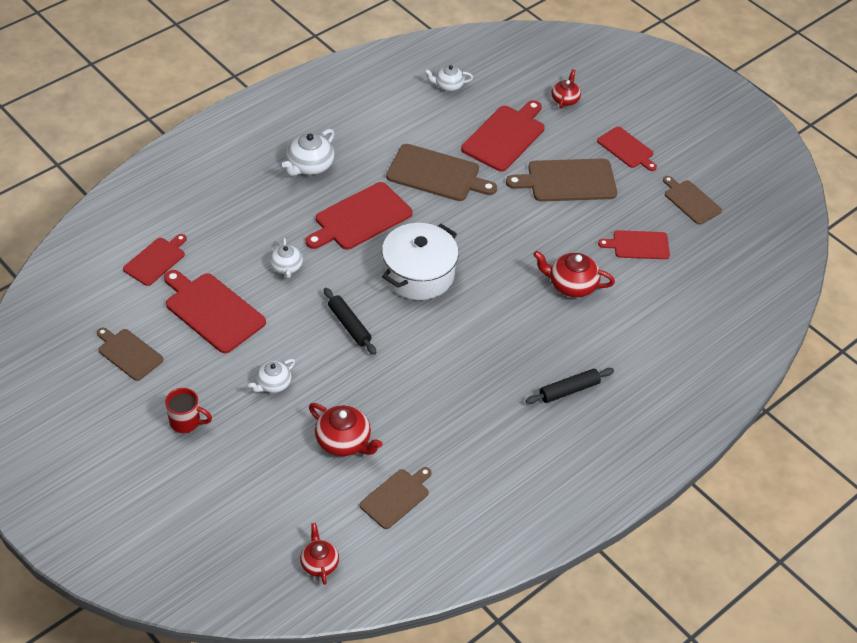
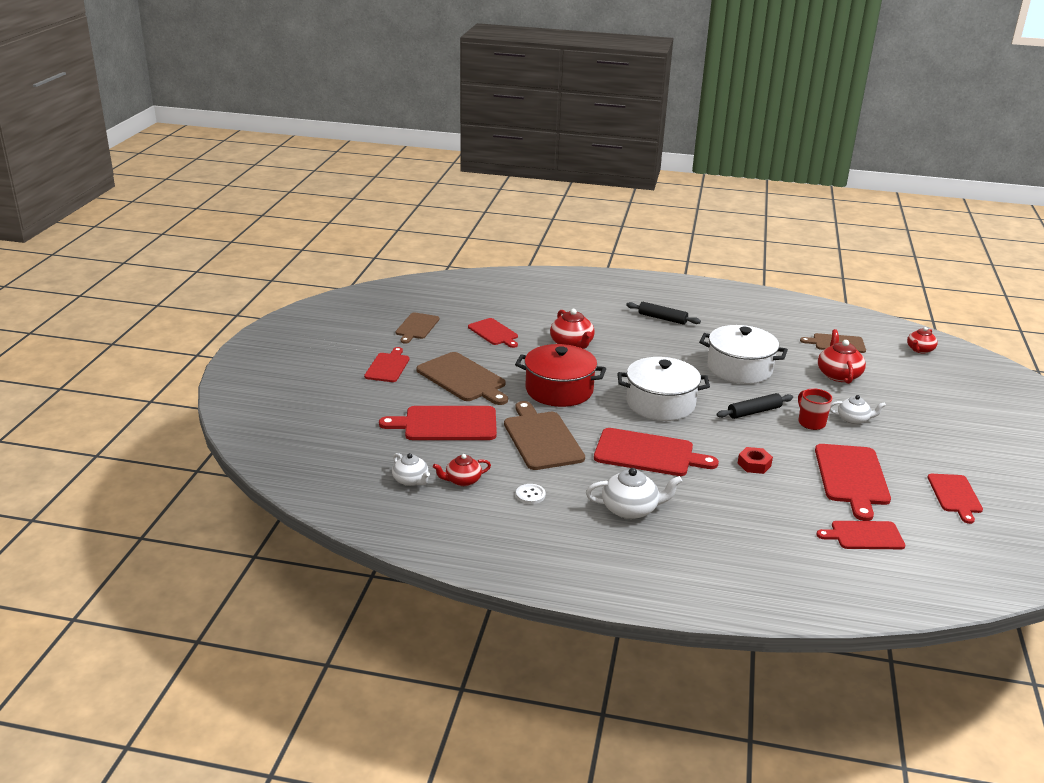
camera: 125 degrees left, 20 degrees down
(128, 353) = (955, 495): brown cutting board -> red cutting board
(186, 422) = (945, 438): red mug -> red mug (810, 422)
(286, 267) = (754, 464): white teapot -> red nut
(349, 325) = (754, 412): black rolling pin -> black rolling pin turned 45 degrees clockwise
(375, 129) = (530, 495): none -> white button
(422, 373) = (739, 369): none -> white pot
(497, 226) = (559, 390): none -> red pot
(565, 99) = (355, 413): red teapot -> red teapot (462, 480)

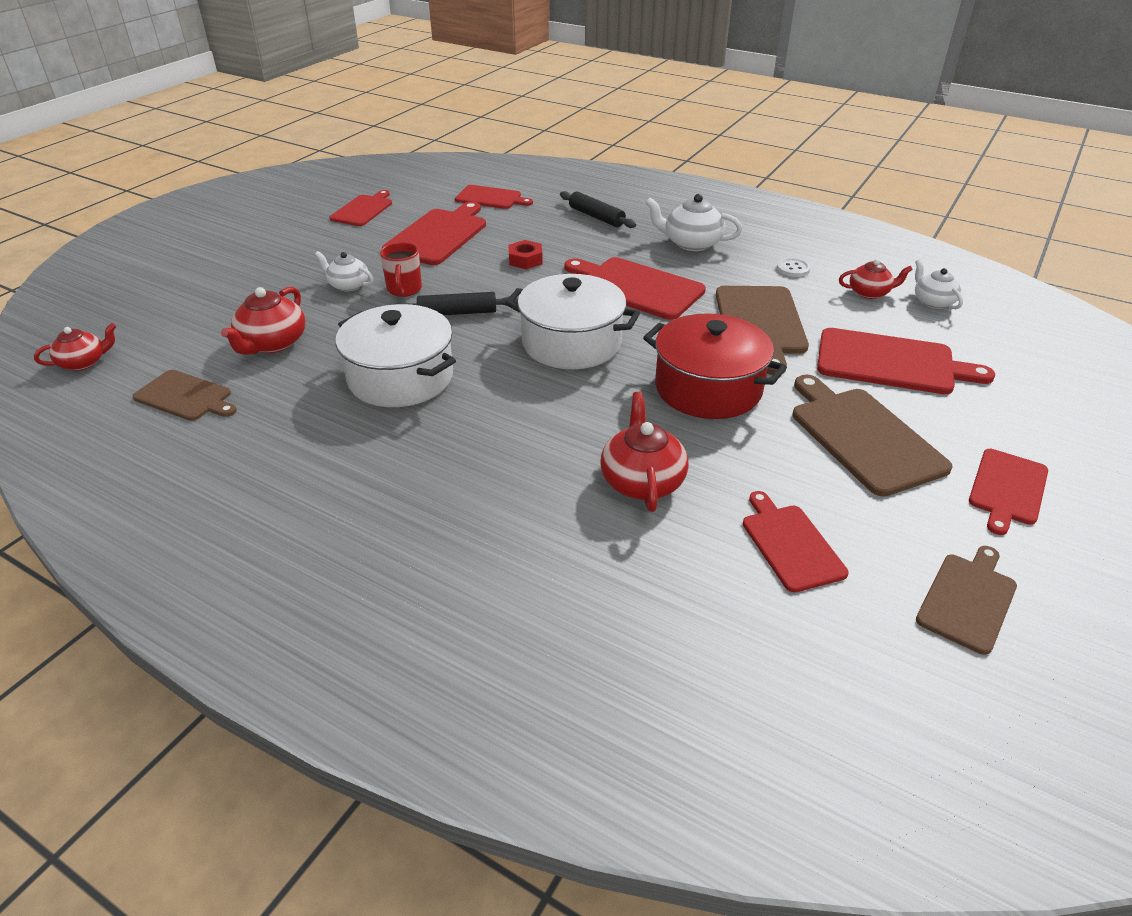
camera: 160 degrees left, 10 degrees up
(662, 318) = (416, 518): black rolling pin -> black rolling pin (596, 217)

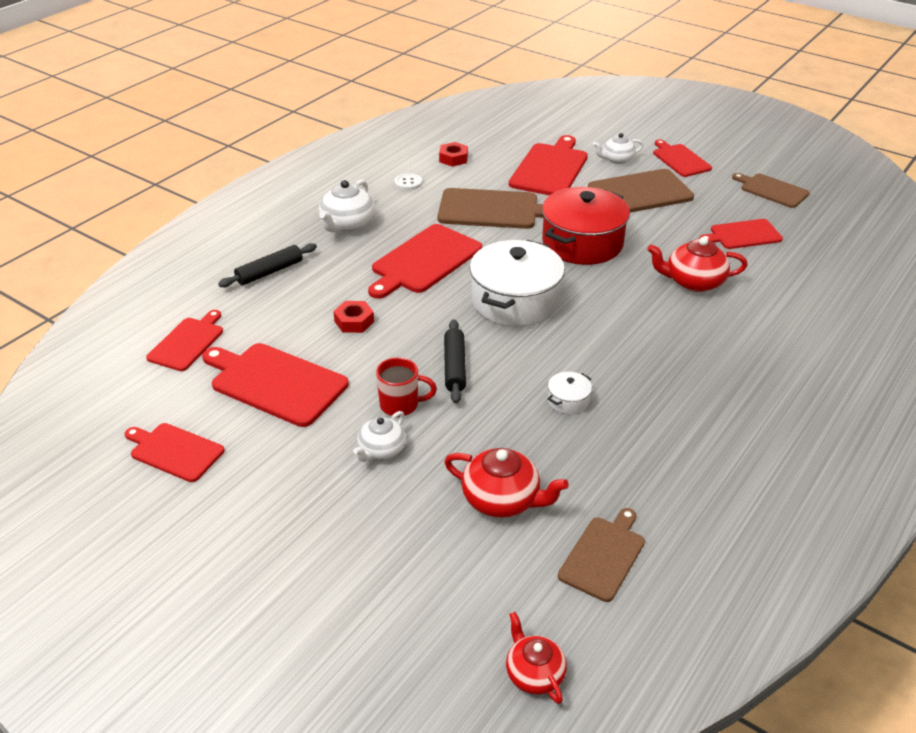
camera: 85 degrees left, 0 degrees up
(400, 378) = (568, 401): white pot -> white pot, size x0.42
(869, 293) = (453, 158): red teapot -> red nut
(932, 301) = (470, 138): white teapot -> white teapot (617, 159)
(1007, 489) = (680, 159): red cutting board -> red cutting board turned 150 degrees counterclockwise

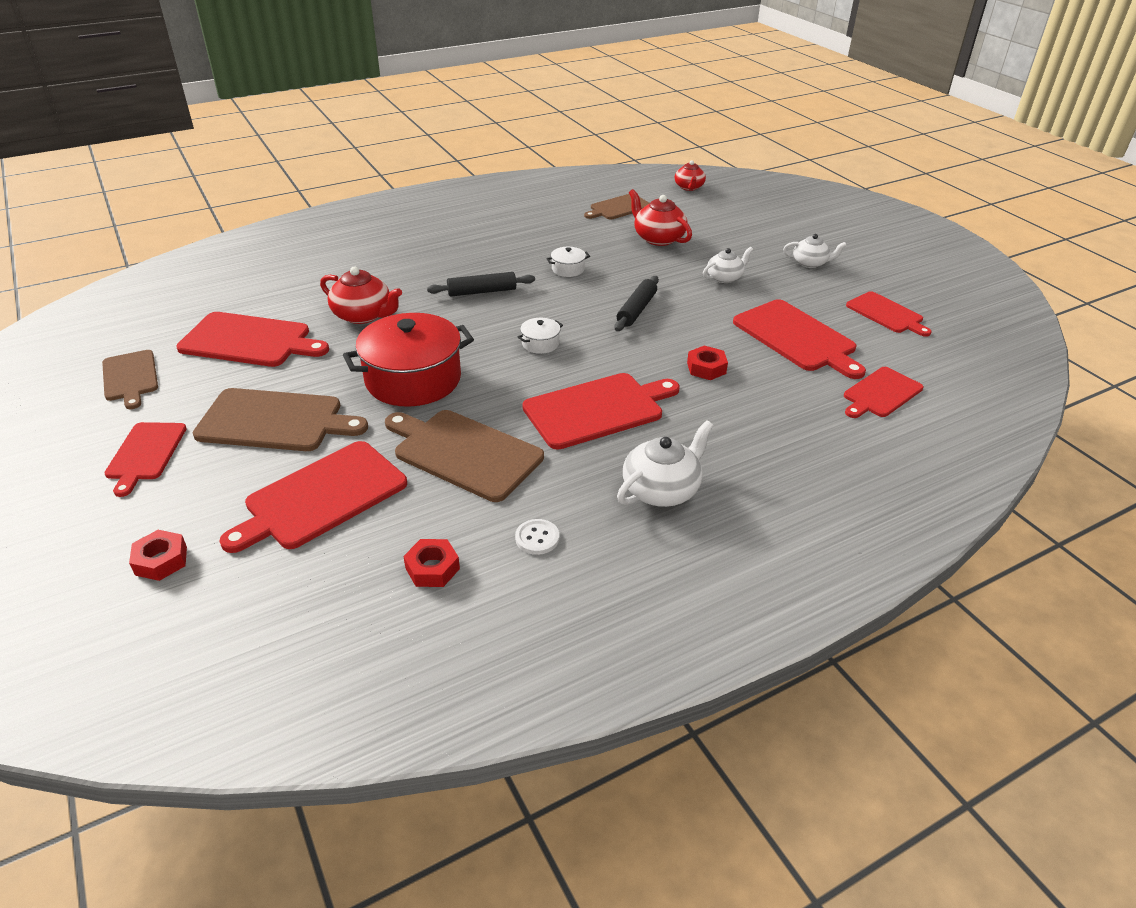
camera: 155 degrees left, 0 degrees up
(270, 272) = (782, 448): black rolling pin -> black rolling pin (482, 291)
(401, 405) = (696, 297): red mug -> none
(515, 301) = (540, 344): white pot -> white pot, size x0.42
(591, 129) = (161, 560): none -> red nut
(617, 159) = (218, 482): white teapot -> white teapot (810, 263)
(743, 235) = (249, 341): red cutting board -> red cutting board, size x1.60

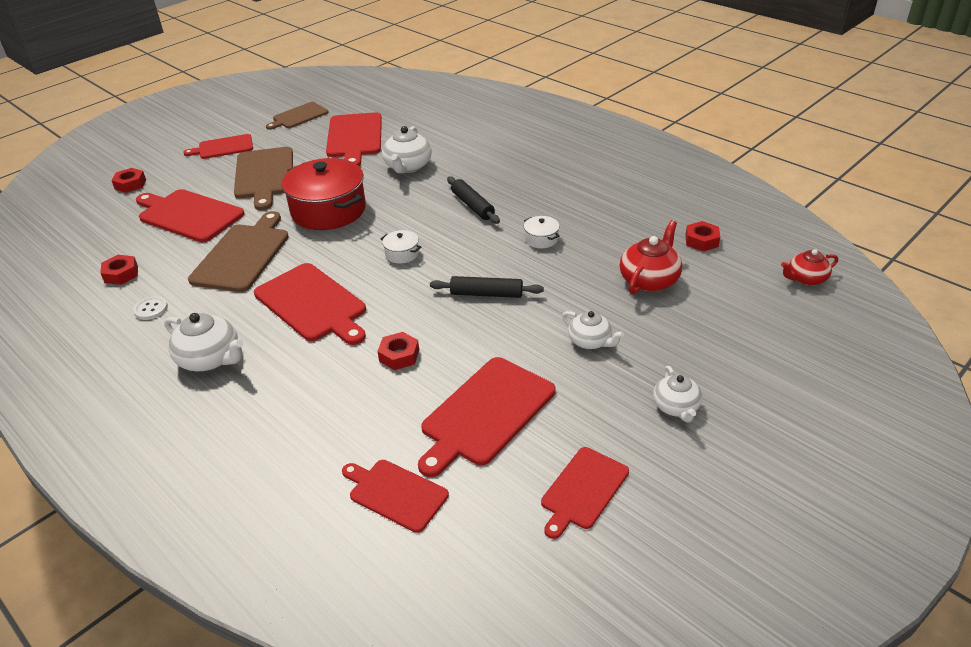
camera: 75 degrees right, 0 degrees up
(363, 315) = (408, 166): red teapot -> white teapot
(618, 208) = (701, 241): brown cutting board -> red nut

